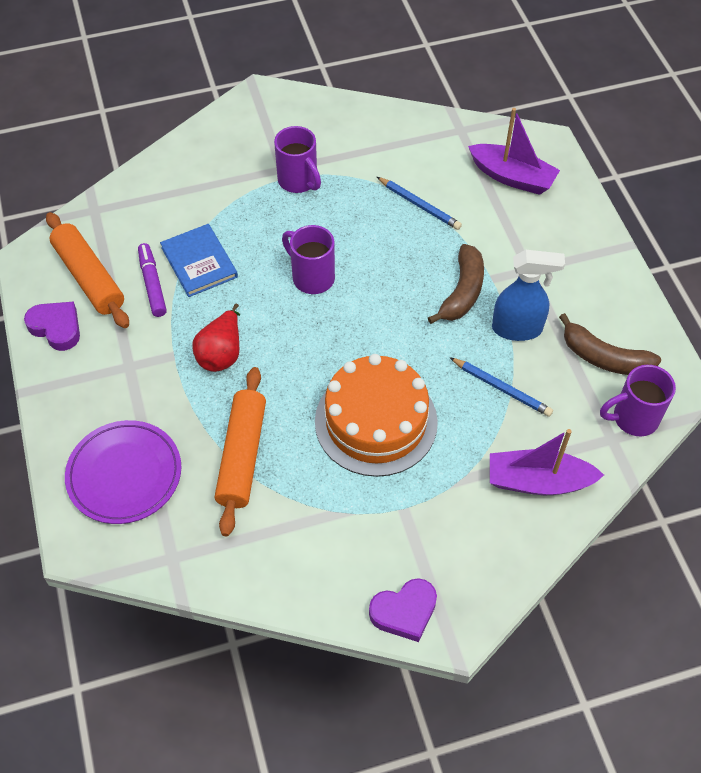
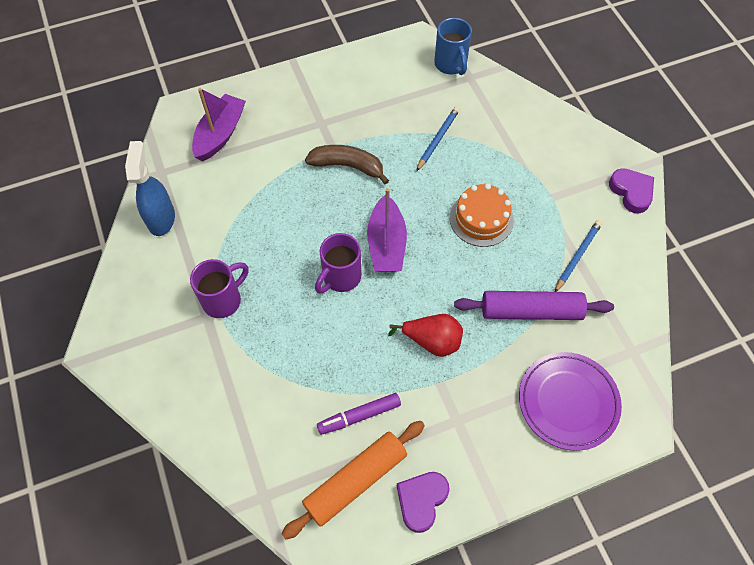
camera: 95 degrees left, 5 degrees up
(199, 262) = (329, 376): blue book -> none
(242, 456) = (531, 311): orange rolling pin -> purple rolling pin
(376, 421) = (481, 219): orange cake -> orange cake, size x0.66
(419, 205) = (253, 200): blue pencil -> blue pencil (577, 256)
(517, 329) = (381, 130): blue spray bottle -> blue spray bottle (161, 218)
(538, 481) = (512, 118): purple boat -> purple boat (386, 244)
(604, 358) = (401, 79): brown banana -> none
(633, 418) = (451, 65): purple mug -> blue mug

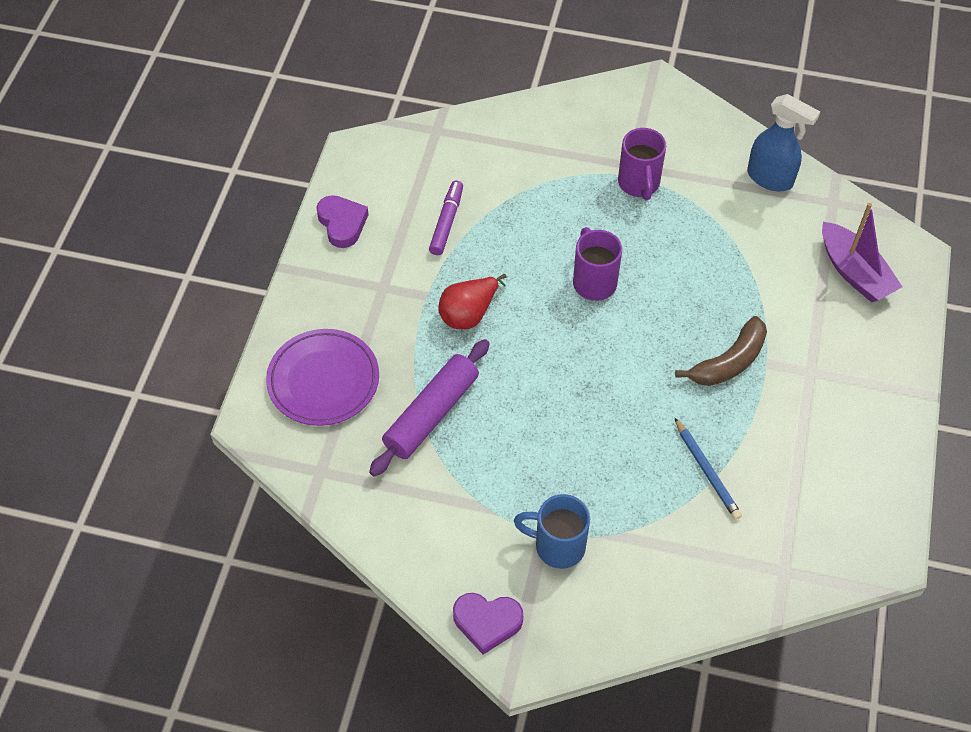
camera: 125 degrees right, 5 degrees down
(356, 481) = (396, 191): orange rolling pin -> none
(386, 244) = (603, 340): purple boat -> none
(451, 65) = (818, 563): blue mug -> blue mug (557, 546)
(481, 219) = (568, 443): orange cake -> none
(577, 256) = (455, 502): blue pencil -> none

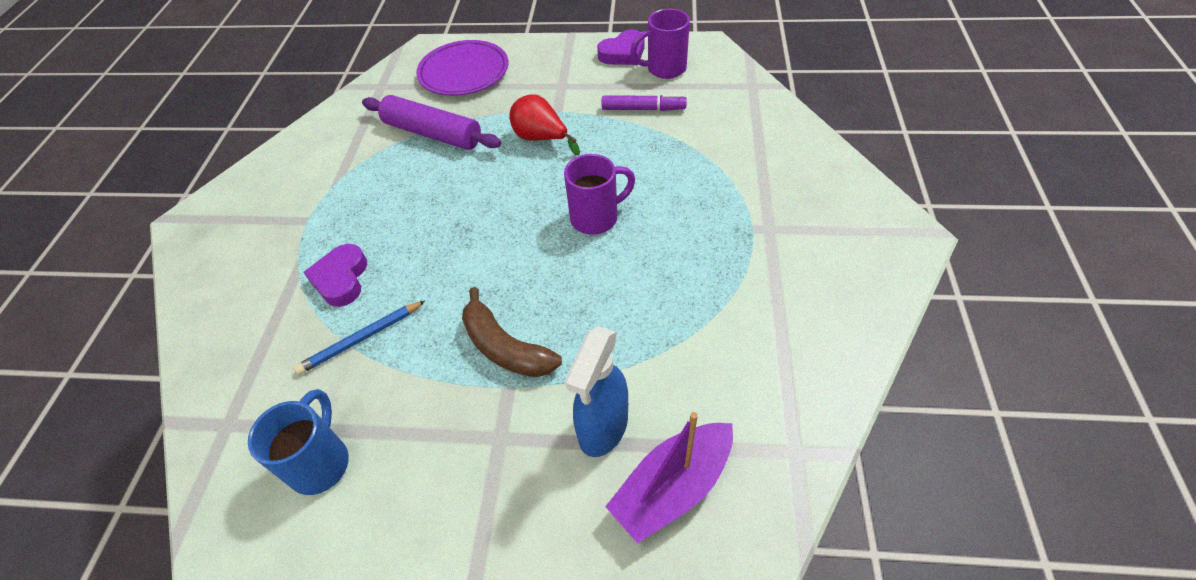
camera: 85 degrees right, 5 degrees down
(487, 622) = (227, 197): purple heart -> purple heart (341, 279)
(557, 546) = (291, 231): blue mug -> blue mug (321, 462)
(639, 184) = (743, 238): purple mug -> purple mug (664, 69)
(770, 179) = (806, 370): blue spray bottle -> blue spray bottle (602, 427)

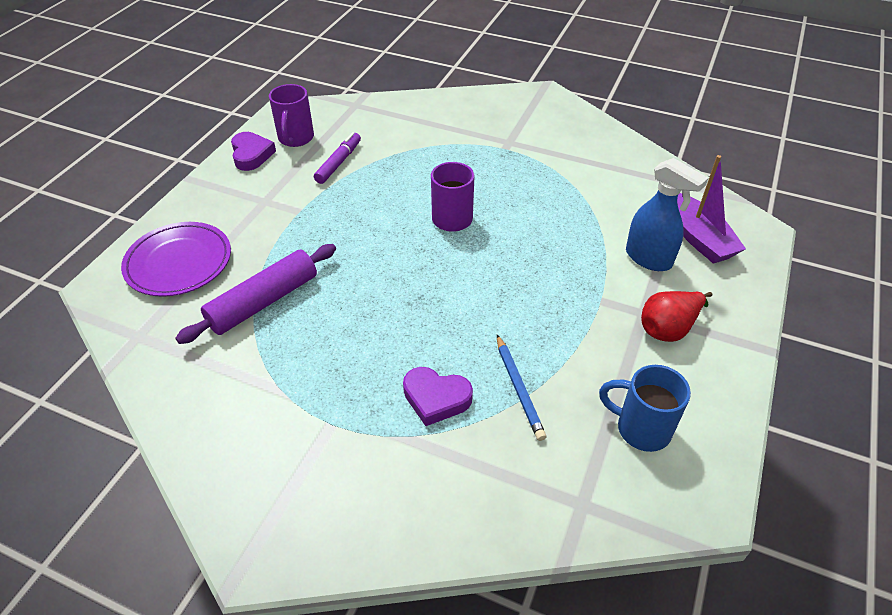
camera: 75 degrees left, 5 degrees down
(505, 347) = (563, 295): brown banana -> none
(541, 138) = (331, 228): red pear -> red pear (669, 328)

